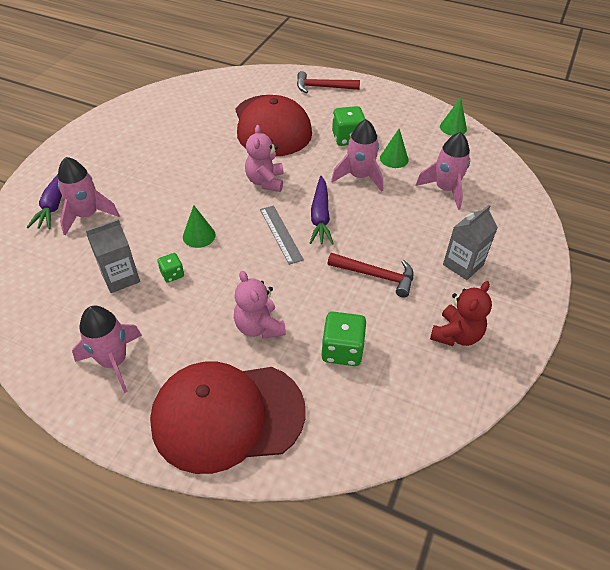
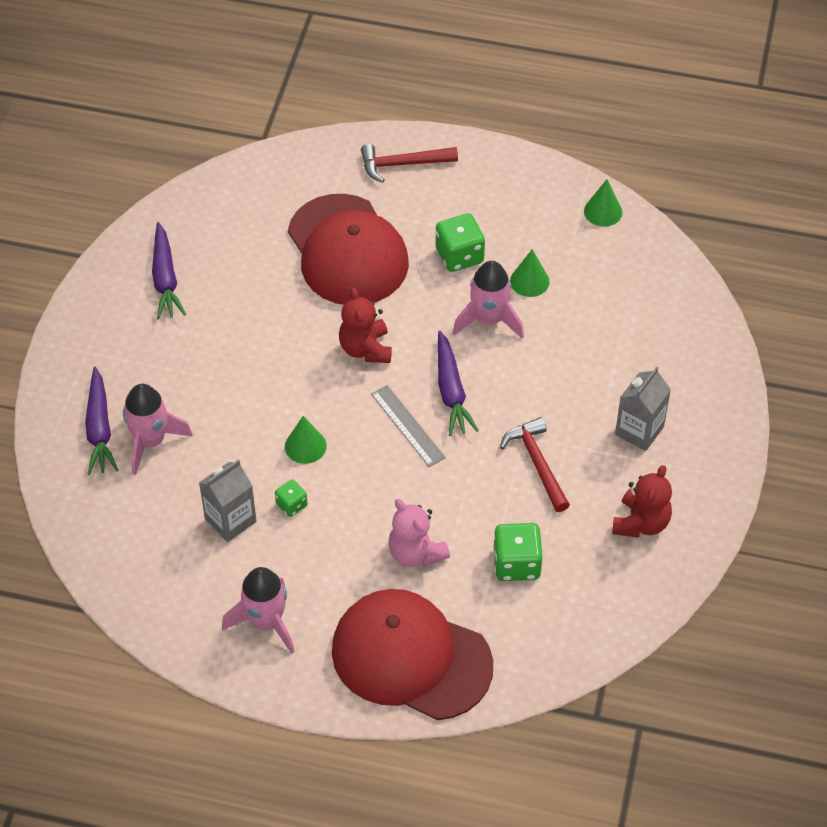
camera: 10 degrees left, 5 degrees up
(145, 124) = (165, 279): none -> purple carrot
(227, 416) = (411, 657): red cap -> red cap turned 45 degrees clockwise
(265, 181) = (365, 349): pink teddy bear -> red teddy bear
(376, 275) = (537, 463): red hammer -> red hammer turned 120 degrees counterclockwise
(445, 189) = (605, 321): pink rocket -> none

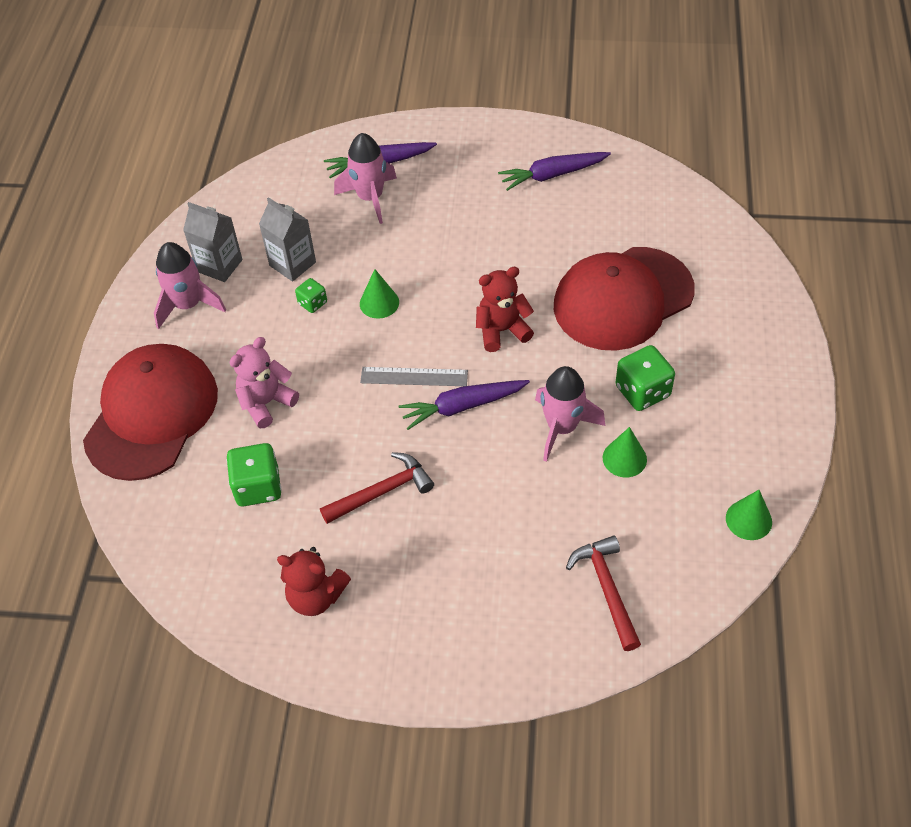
camera: 85 degrees right, 0 degrees up
(403, 164) = (754, 327): red hammer -> red hammer (607, 589)
(407, 425) = (414, 376): grey ruler -> grey ruler turned 45 degrees clockwise
(639, 430) = (438, 584): grey carton -> grey carton (219, 266)

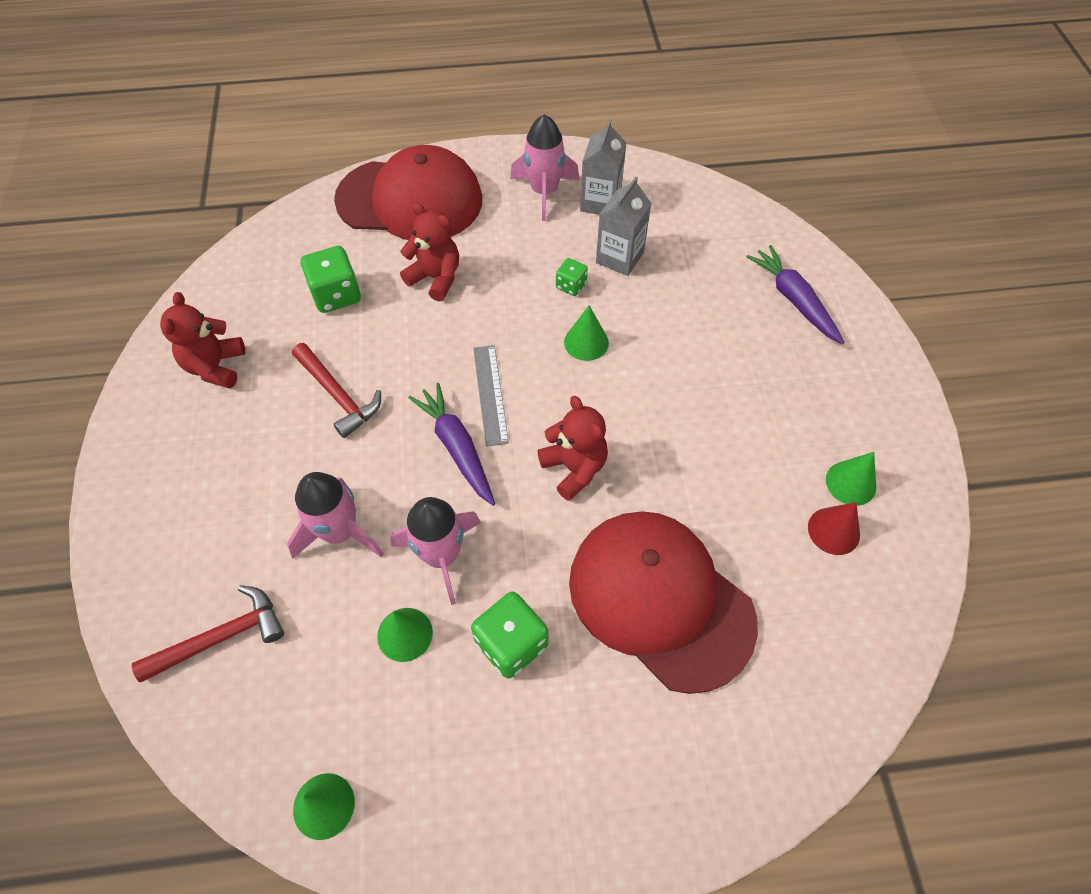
camera: 75 degrees right, 5 degrees up
(266, 403) = (435, 278): pink teddy bear -> red teddy bear
(370, 198) = (738, 302): pink rocket -> pink rocket (340, 532)
(552, 175) = (850, 483): purple carrot -> green cone
(588, 194) = (833, 531): none -> red cone

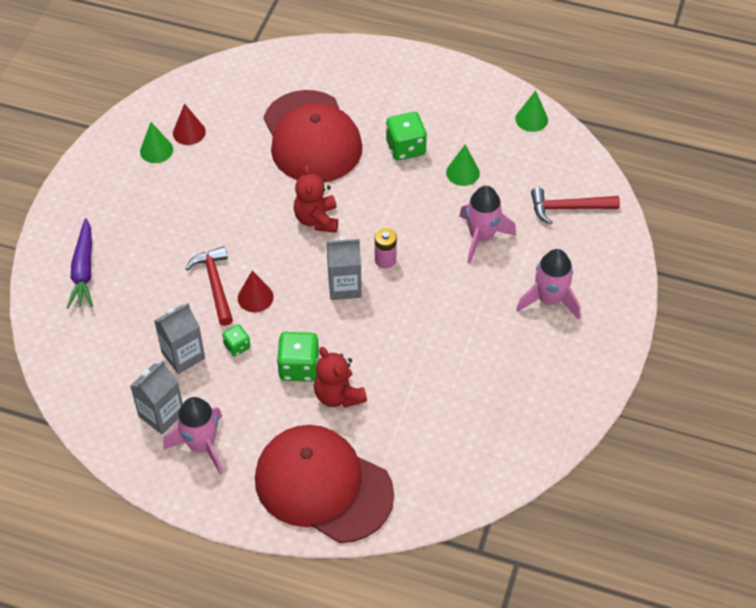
camera: 155 degrees left, 5 degrees down
(215, 367) = (536, 384): red teddy bear -> none
(336, 295) = (424, 411): green dice -> green dice (299, 367)
(338, 395) = (452, 326): red hammer -> red hammer (215, 284)
(441, 556) = (424, 202): pink rocket -> pink rocket (549, 300)
(457, 447) = (385, 260): purple carrot -> pink battery
(490, 394) = (344, 286): grey ruler -> grey carton
(586, 342) = (255, 297): green cone -> red cone

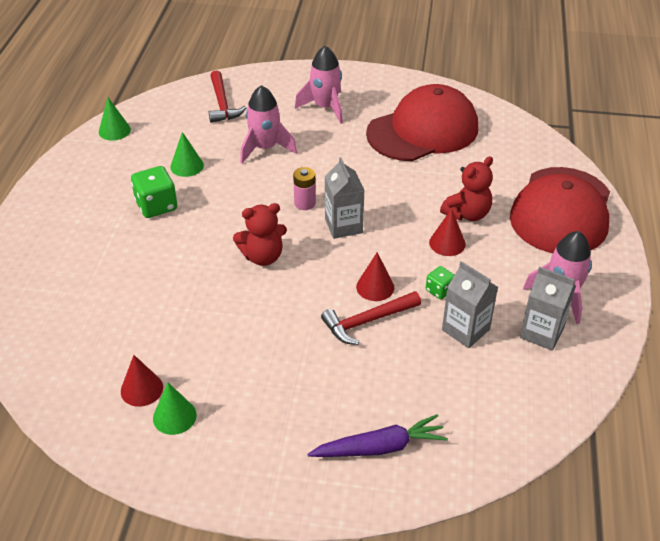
camera: 100 degrees left, 10 degrees down
(299, 367) = (447, 243): green dice -> red cone
(312, 137) = (145, 277): red cap -> red cap (423, 130)

